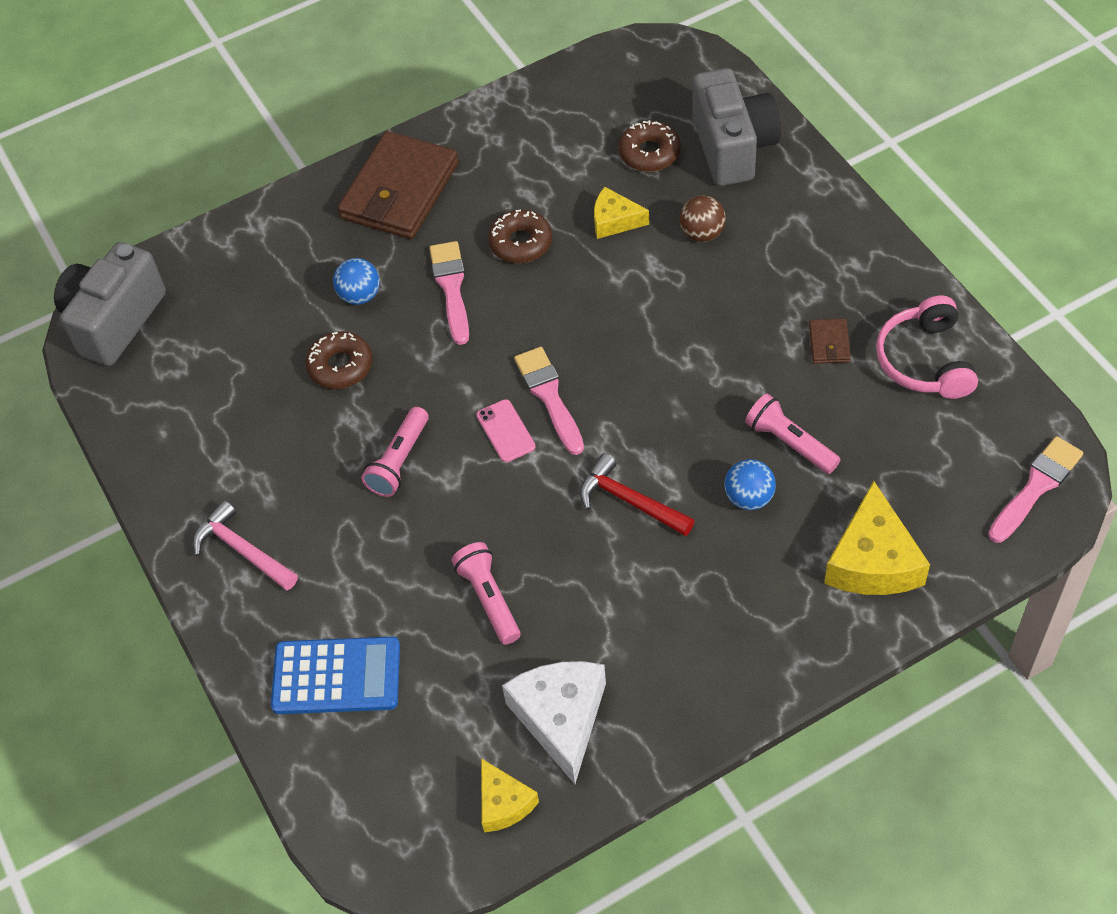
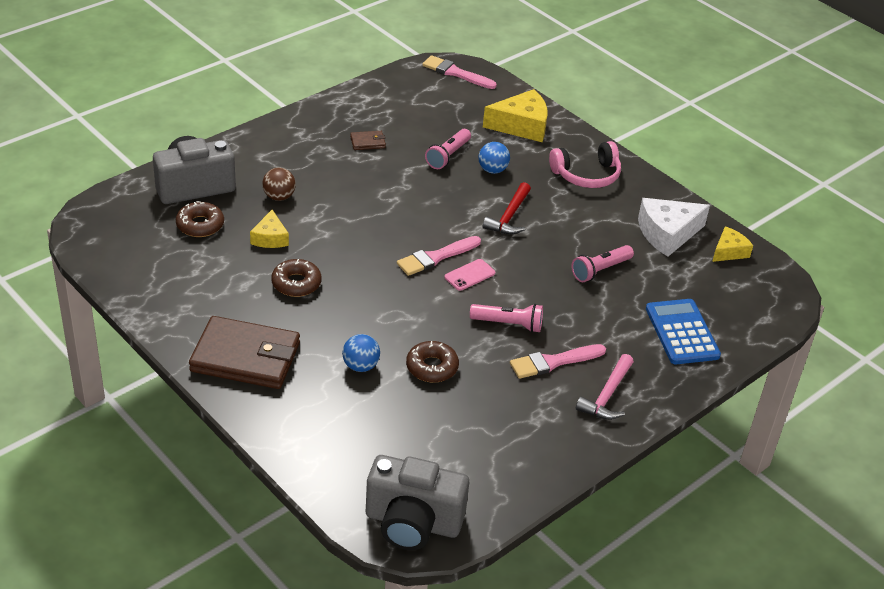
camera: 110 degrees left, 15 degrees down
(451, 288) = (345, 315): pink brush -> pink brush (553, 362)
(925, 360) = (374, 107): pink headphones -> pink headphones (586, 175)

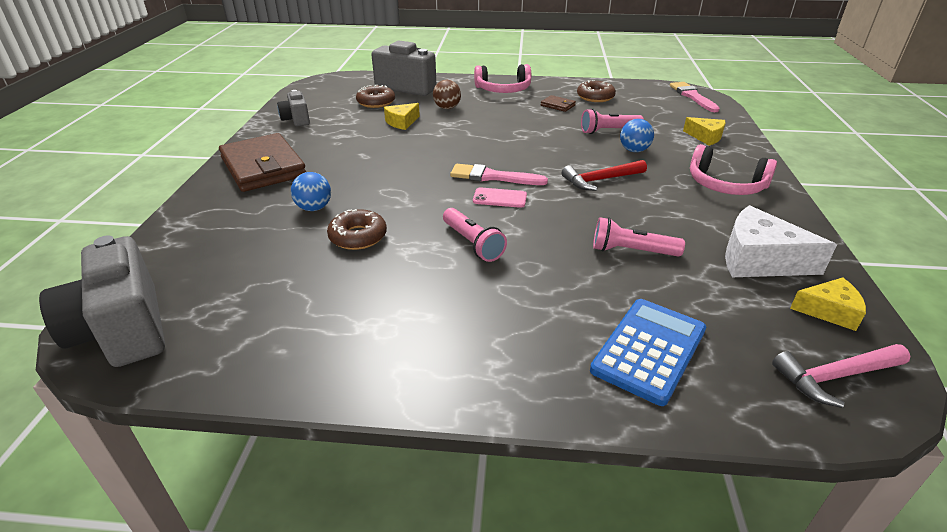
camera: 50 degrees right, 5 degrees down
(166, 290) = (296, 120): none -> grey camera
(290, 143) = (503, 90): none -> pink headphones
(296, 283) = (370, 148): brown donut -> brown donut (595, 97)
(521, 126) = (706, 137): yellow cheese -> yellow cheese, size x0.59
(553, 362) = (462, 292): pink brush -> none
(607, 396) = (465, 353): pink hammer -> pink hammer (835, 377)

